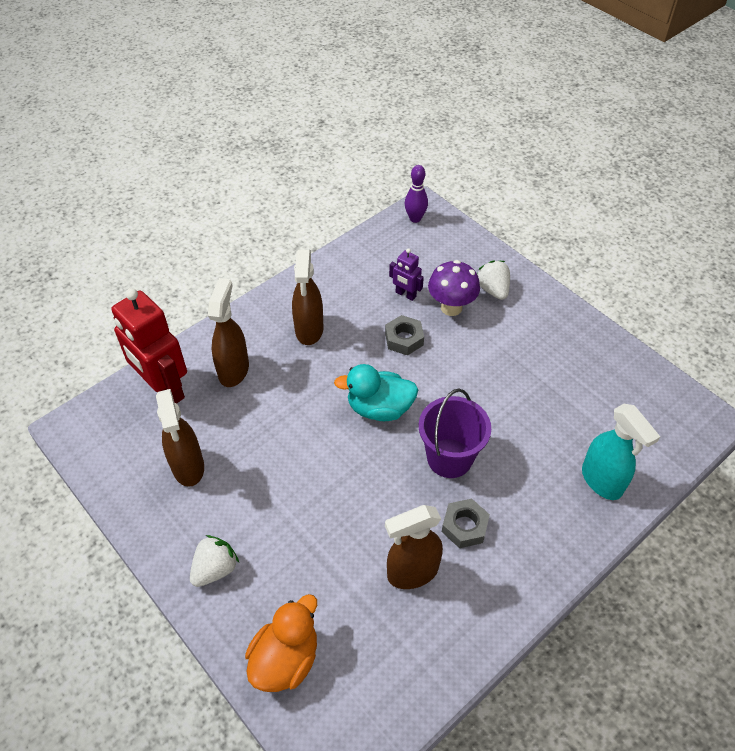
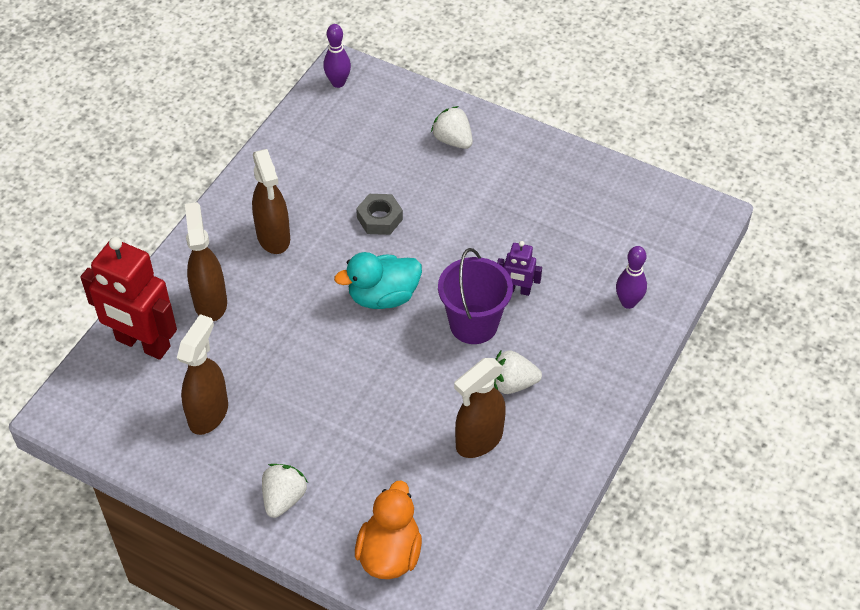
camera: 20 degrees left, 0 degrees up
(188, 467) = (209, 413): brown spray bottle -> brown spray bottle turned 120 degrees counterclockwise
(405, 294) = (362, 170): purple robot -> purple robot (517, 290)
(451, 307) = (416, 171): purple mushroom -> none
(464, 526) = (512, 383): grey nut -> white strawberry
(602, 481) = (628, 302): turquoise spray bottle -> purple bowling pin

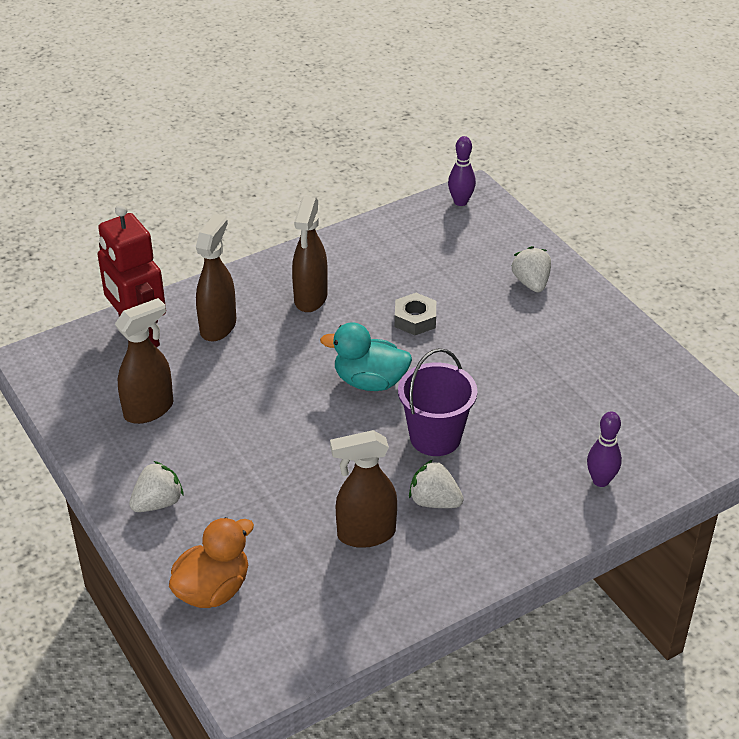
camera: 30 degrees right, 10 degrees down
(517, 290) = (499, 426): purple robot -> none

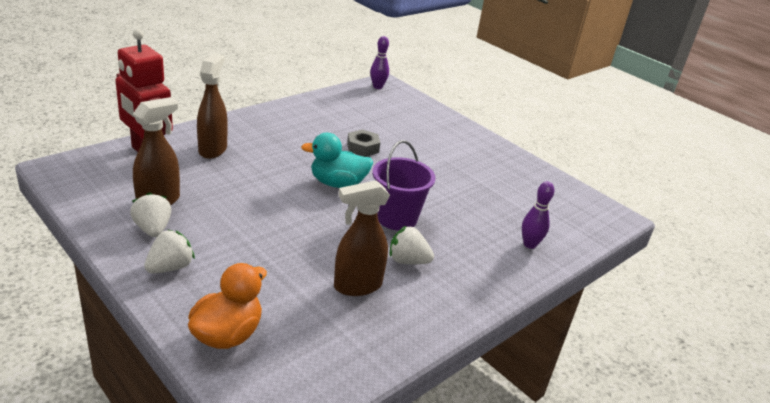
camera: 15 degrees left, 10 degrees down
(310, 298) = (282, 134): brown spray bottle -> none
(531, 283) = (438, 129): white strawberry -> white strawberry (153, 229)

